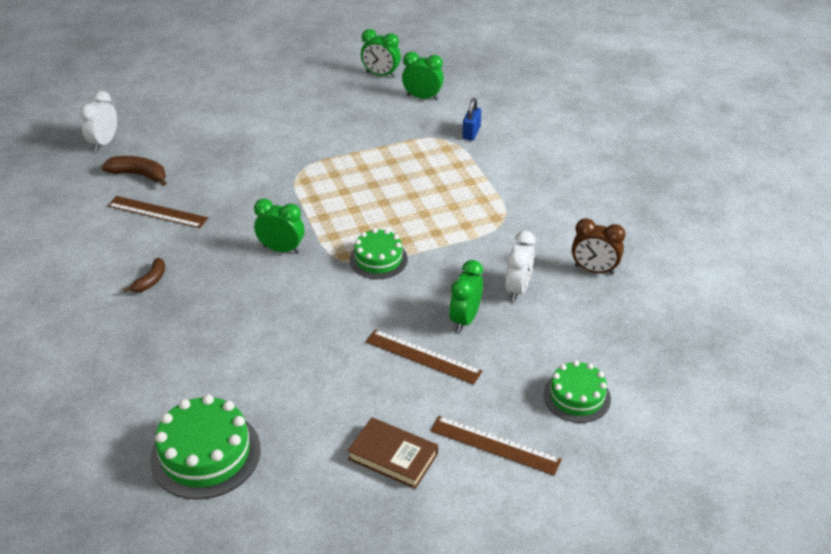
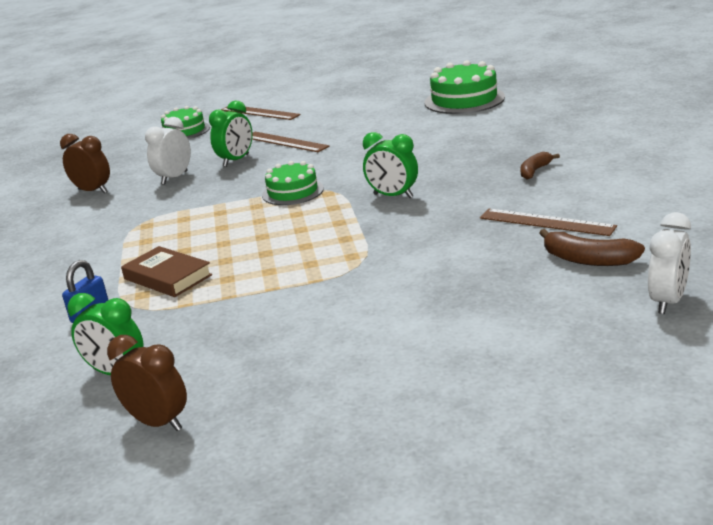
camera: 165 degrees left, 15 degrees down
(381, 75) = (158, 423): green clock -> brown clock
(393, 456) = (331, 106): brown book -> brown book (167, 277)

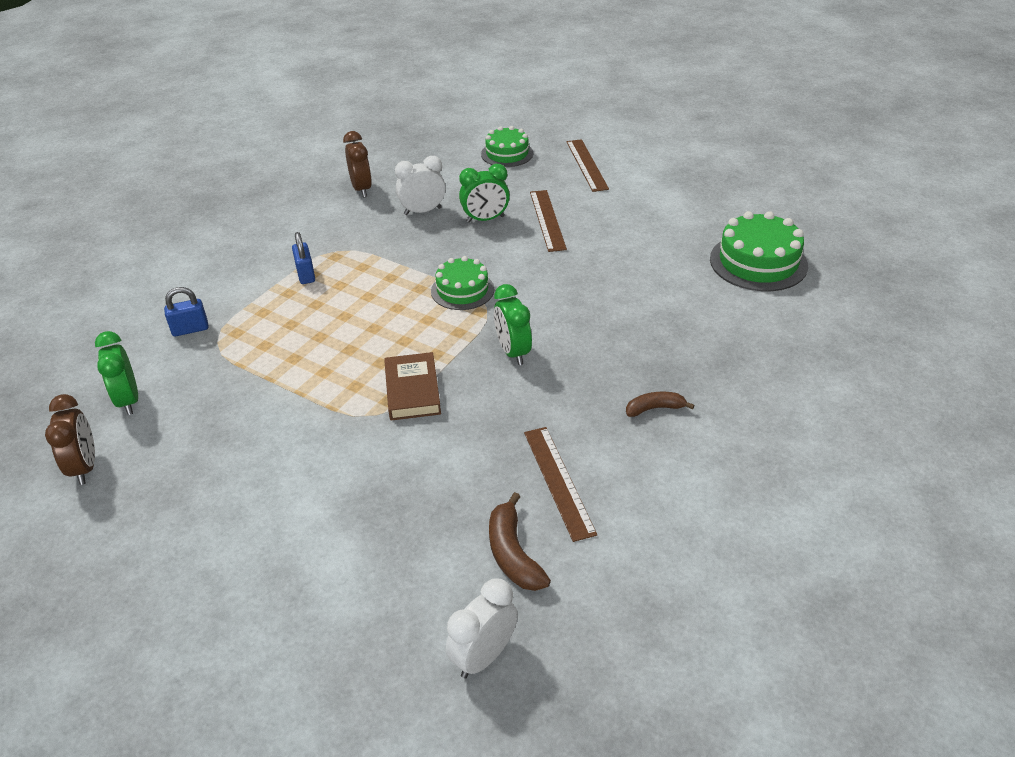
camera: 40 degrees right, 15 degrees up
(140, 243) = (306, 275): none -> blue padlock
(167, 277) = (270, 326): brown book -> brown book (412, 390)
(668, 301) = (484, 656): white clock -> white clock turned 150 degrees clockwise

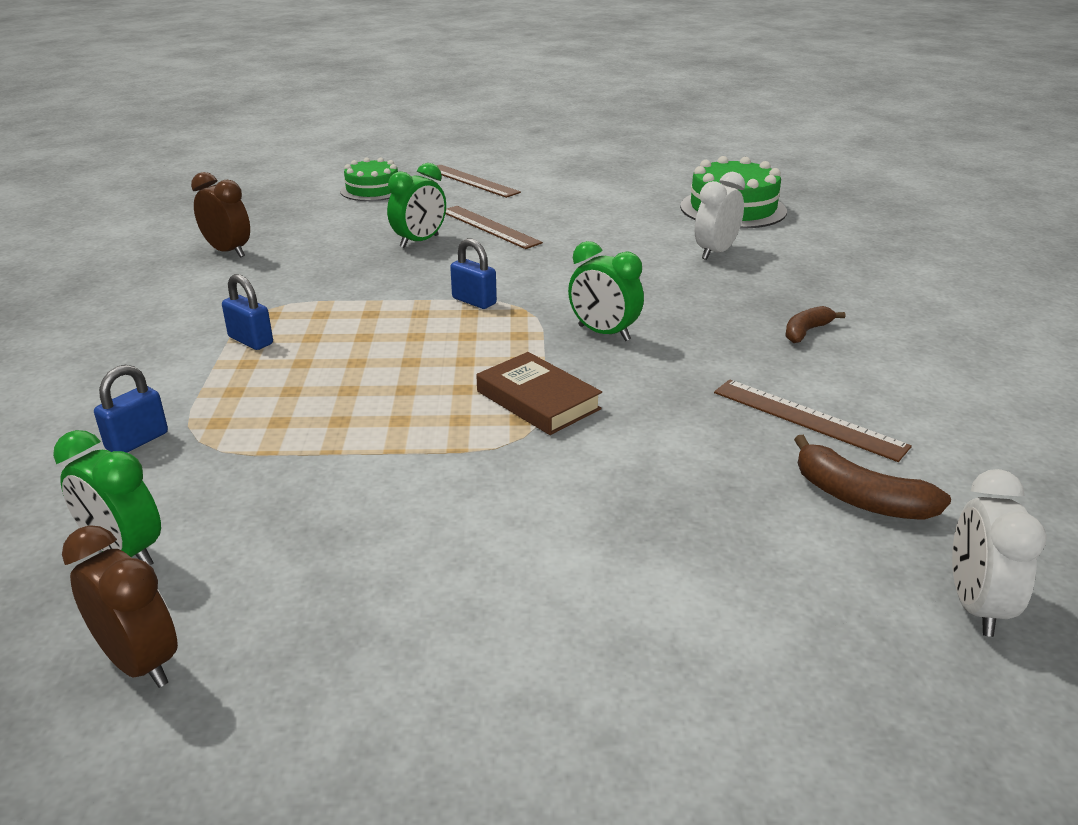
camera: 35 degrees left, 10 degrees down
(422, 211) = (334, 252): white clock -> white clock (715, 252)
(462, 290) = (474, 301): green cake -> blue padlock

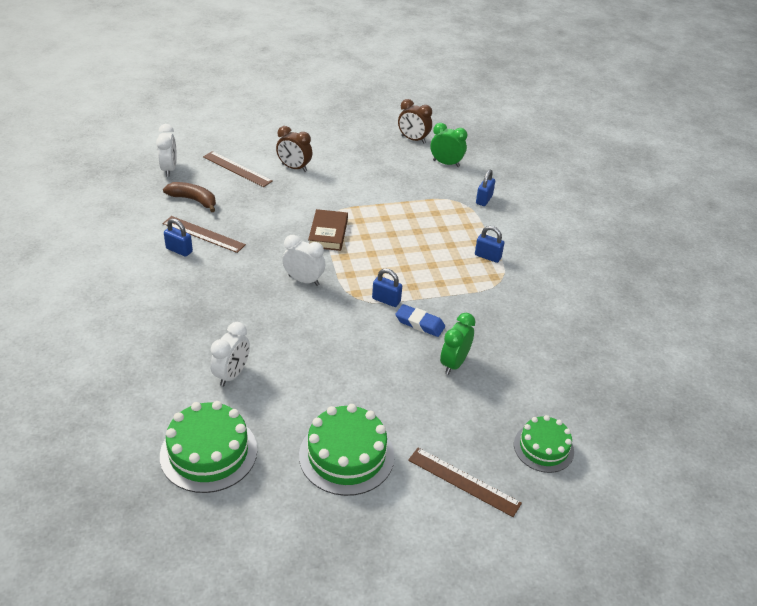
camera: 165 degrees right, 10 degrees up
(228, 251) = (575, 335): brown clock -> brown clock (294, 168)
(438, 275) = (420, 323): none -> blue eraser
(489, 227) = (412, 392): brown ruler -> brown ruler (237, 169)
(538, 400) = (328, 233): brown book -> brown book turned 60 degrees clockwise
(584, 199) = (346, 455): none -> green cake
(604, 333) = (304, 280): green clock -> white clock
(806, 331) = (187, 293): brown banana -> none
(848, 394) = (179, 250): none -> blue padlock

